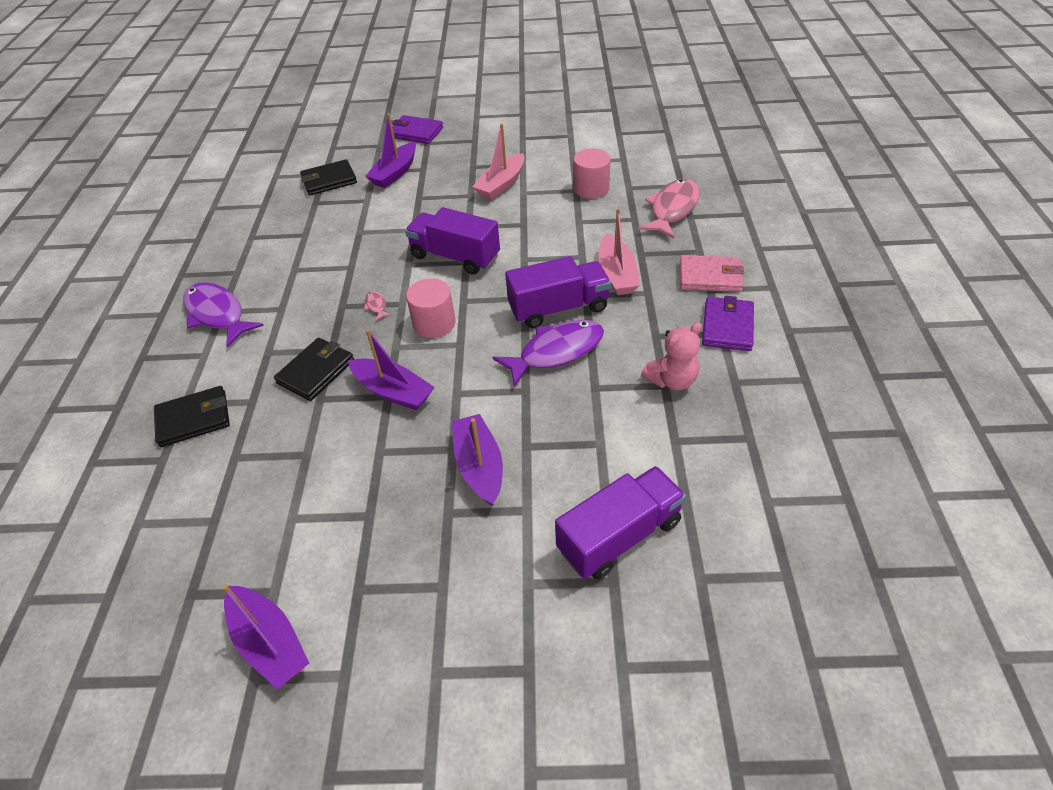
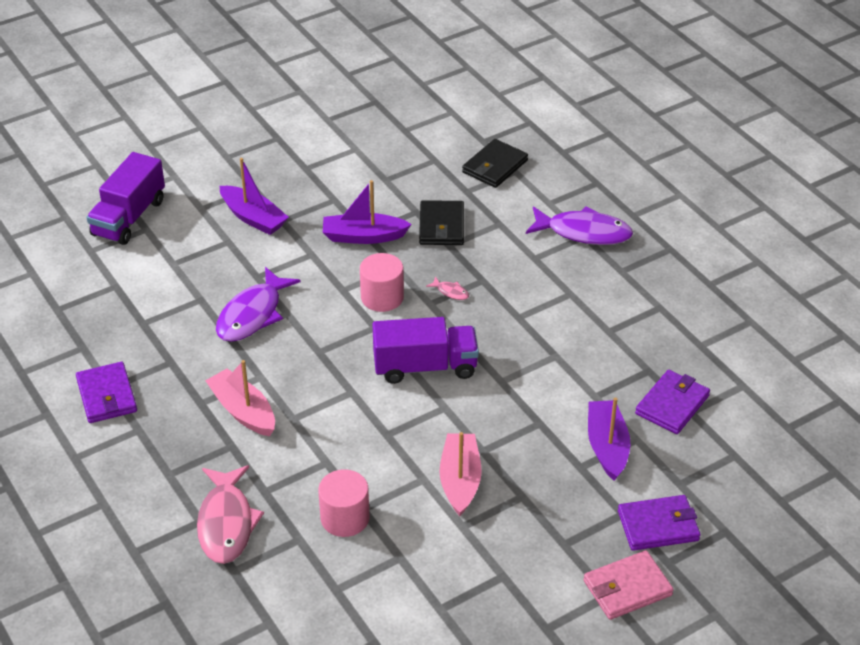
camera: 145 degrees right, 5 degrees down
(270, 642) = (306, 103): purple boat -> none
(329, 180) = (672, 405): black wallet -> purple wallet
(558, 308) = (278, 353): purple truck -> none
(672, 380) = (138, 329): pink teddy bear -> none
(710, 277) = (144, 445): pink wallet -> pink wallet (627, 588)

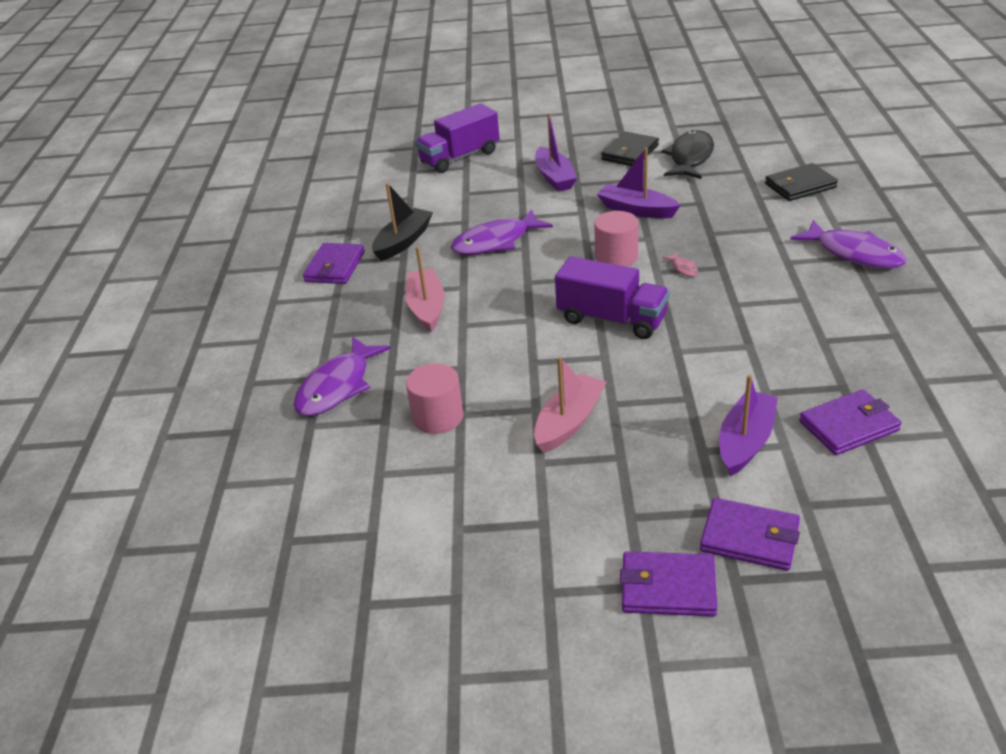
camera: 35 degrees right, 5 degrees down
(155, 343) = (403, 242): none -> black boat
(226, 523) = (337, 386): pink fish -> purple fish
(372, 157) = (690, 158): none -> black fish
(441, 226) = (714, 218): black wallet -> black wallet (630, 153)
(627, 588) = (667, 587): pink wallet -> purple wallet

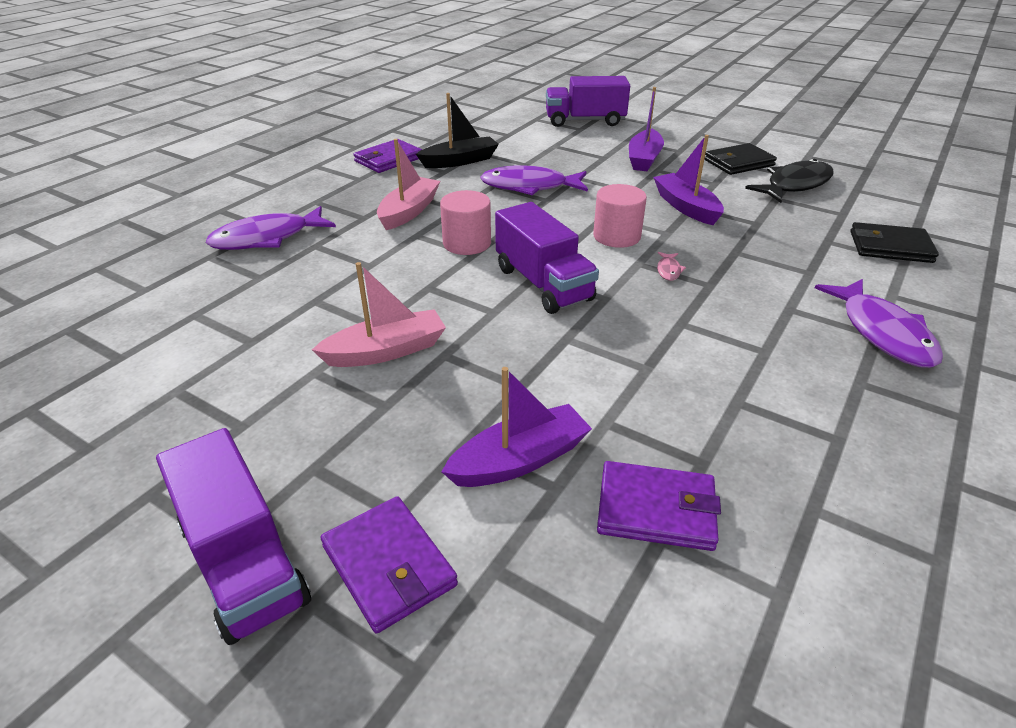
camera: 30 degrees right, 0 degrees up
(438, 417) = (297, 294): pink cylinder -> pink cylinder (467, 243)
(667, 587) = (244, 563): purple wallet -> purple truck

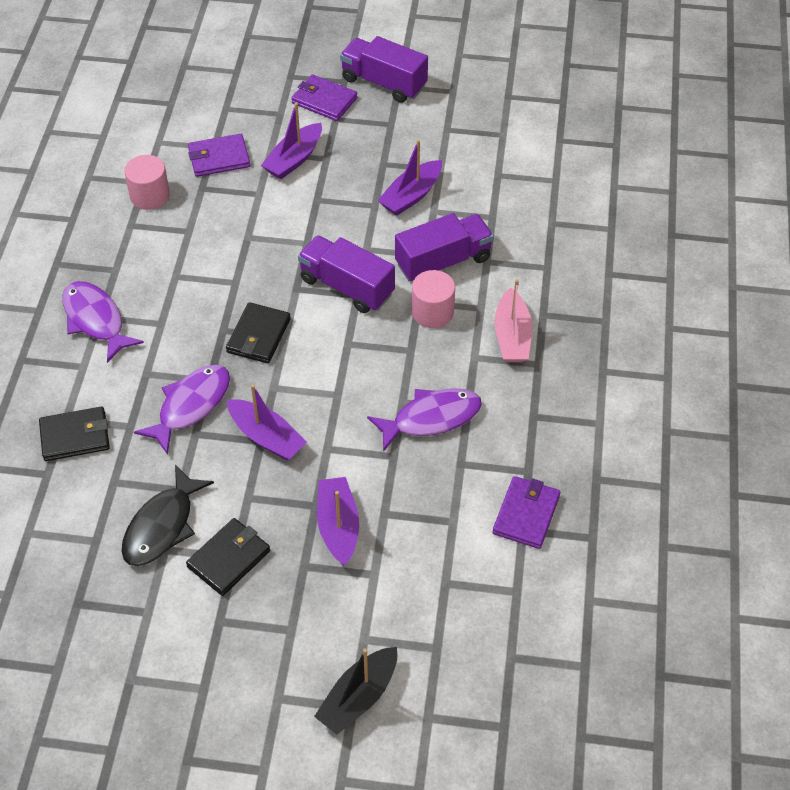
camera: 155 degrees right, 15 degrees up
(267, 238) = (592, 261): purple fish -> purple fish (191, 406)
(386, 351) = (411, 196): pink boat -> purple boat
(388, 159) = (607, 417): purple wallet -> purple wallet (526, 514)
(460, 161) = (533, 442): black boat -> black boat (358, 697)
(585, 121) = (450, 610): purple truck -> purple truck (443, 262)
(616, 236) = (315, 366): pink cylinder -> pink cylinder (150, 195)
(668, 270) = (258, 336): pink fish -> black wallet

